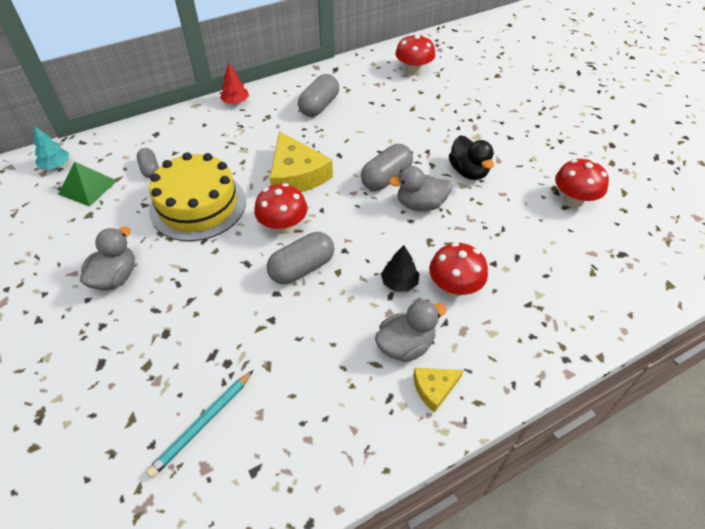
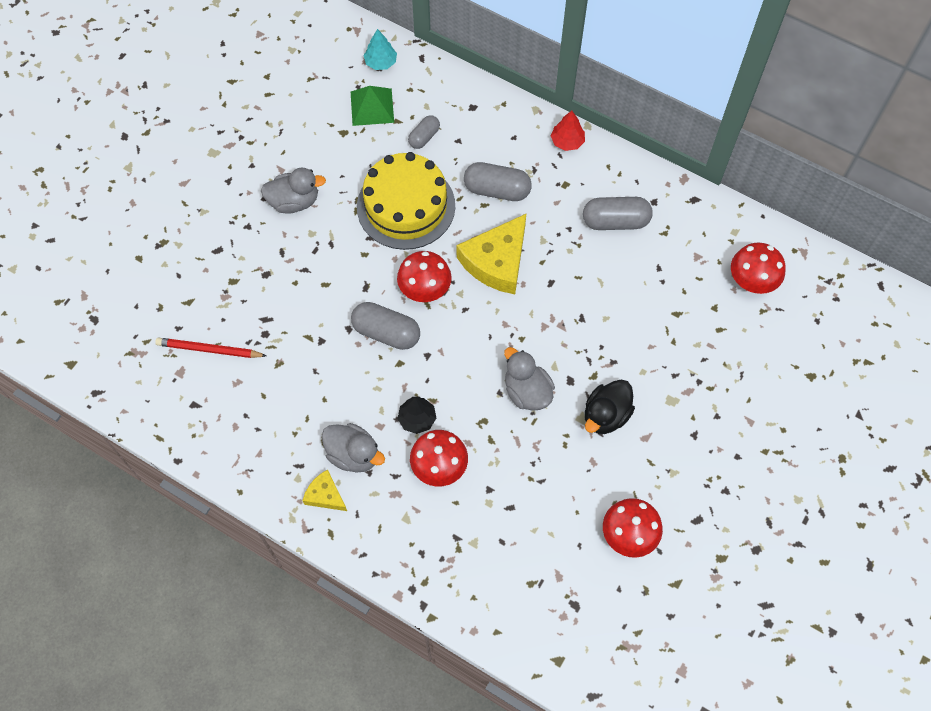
camera: 60 degrees right, 15 degrees up
(202, 424) = (209, 350): turquoise pencil -> red pencil
(386, 178) = (545, 343): grey capsule -> grey capsule (497, 190)

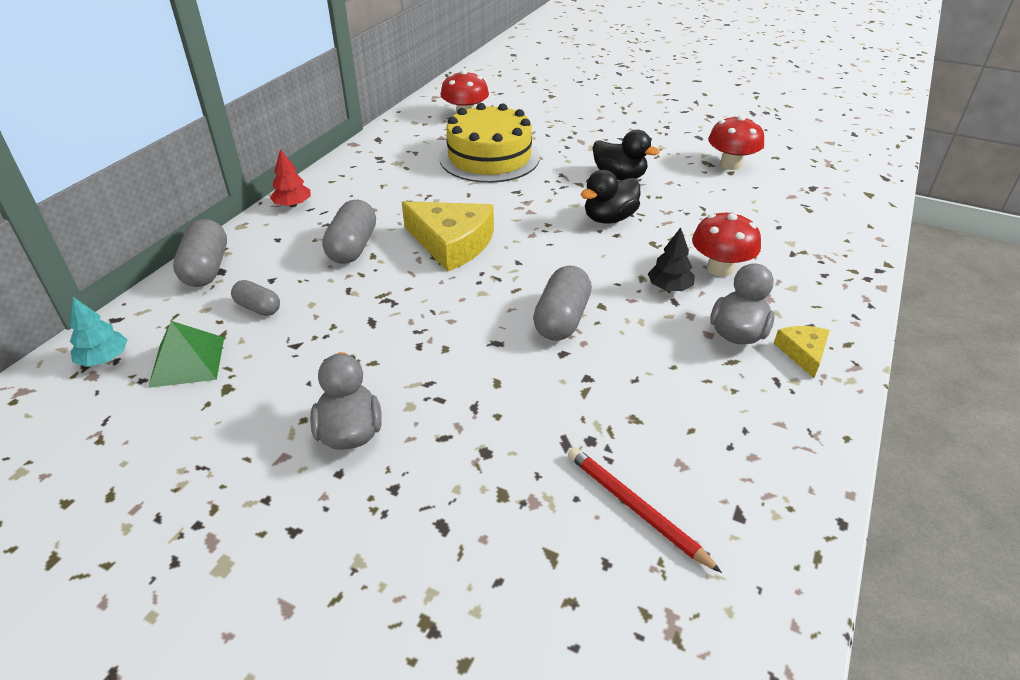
camera: 95 degrees left, 25 degrees down
(209, 350) = (636, 508): red pencil -> red pencil turned 135 degrees clockwise
(325, 495) = (803, 353): yellow cheese -> yellow cheese turned 150 degrees clockwise
(406, 206) = (369, 316): yellow cake -> yellow cake (489, 157)
(425, 289) = (494, 292): red mushroom -> none
(527, 391) = (609, 218): grey duck -> black duck
(615, 221) = (401, 176): grey capsule -> grey capsule (207, 269)

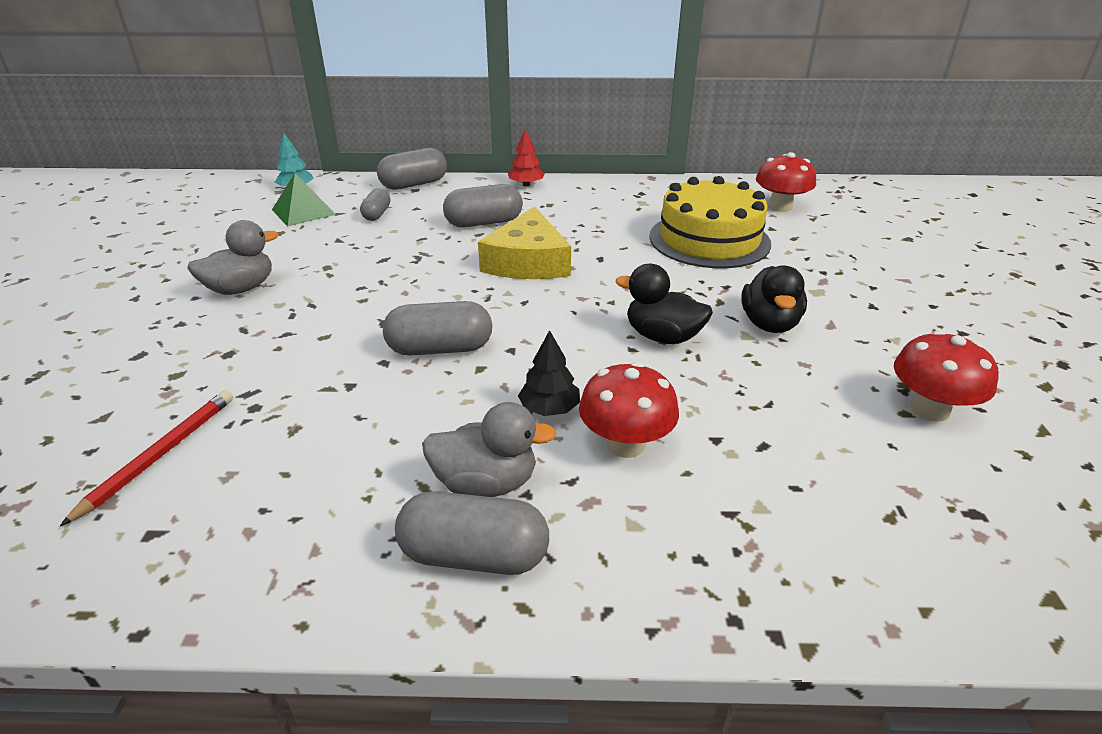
camera: 65 degrees right, 5 degrees down
(803, 353) = (474, 555): yellow cheese -> grey capsule

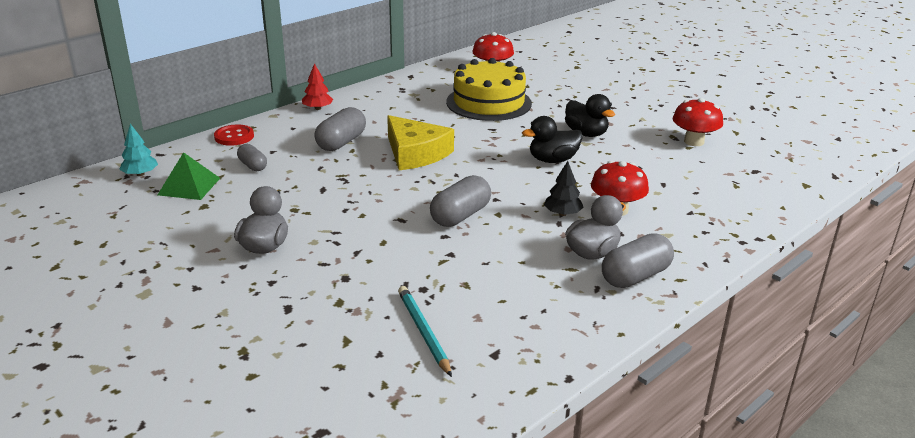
camera: 45 degrees left, 5 degrees down
(160, 455) = (423, 332): red pencil -> turquoise pencil
(414, 184) = (234, 137): grey capsule -> red button

